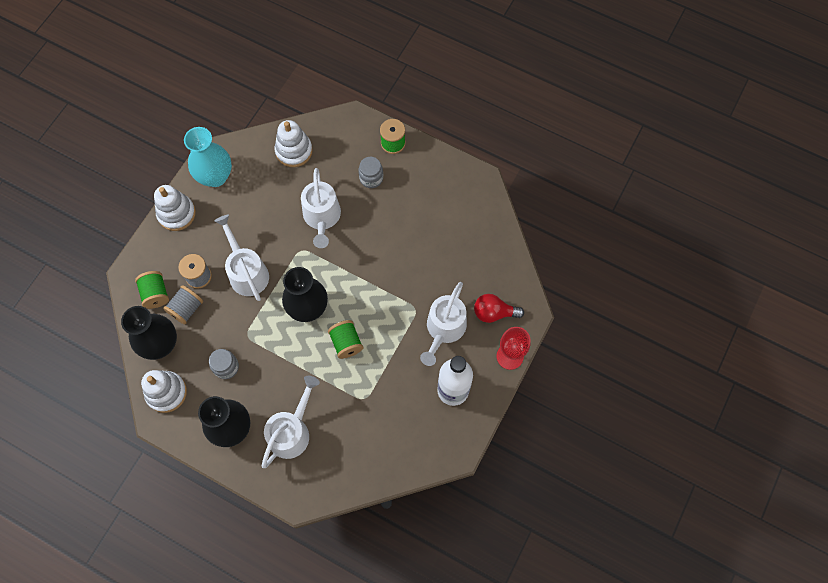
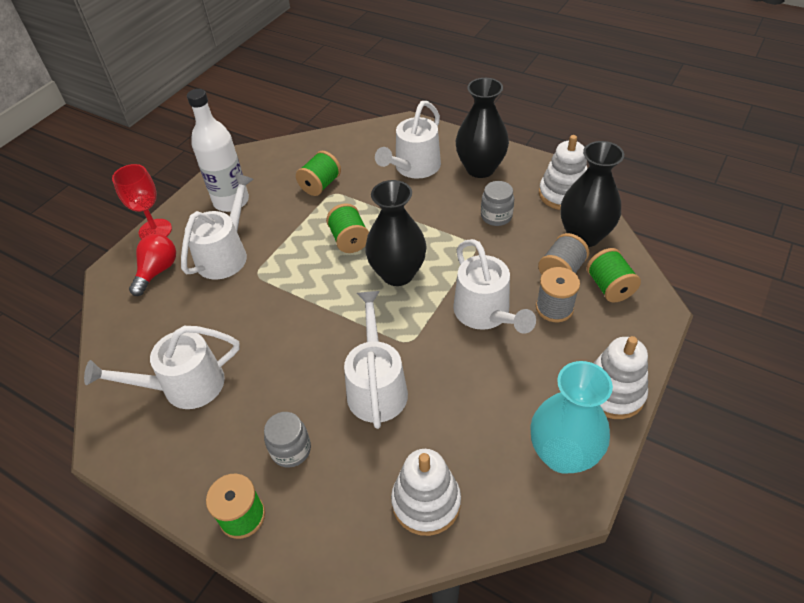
camera: 175 degrees left, 20 degrees down
(376, 410) = (320, 185): none -> green spool
(446, 218) = (184, 386): none -> white watering can
(494, 313) = (157, 271): red light bulb -> red light bulb turned 75 degrees counterclockwise

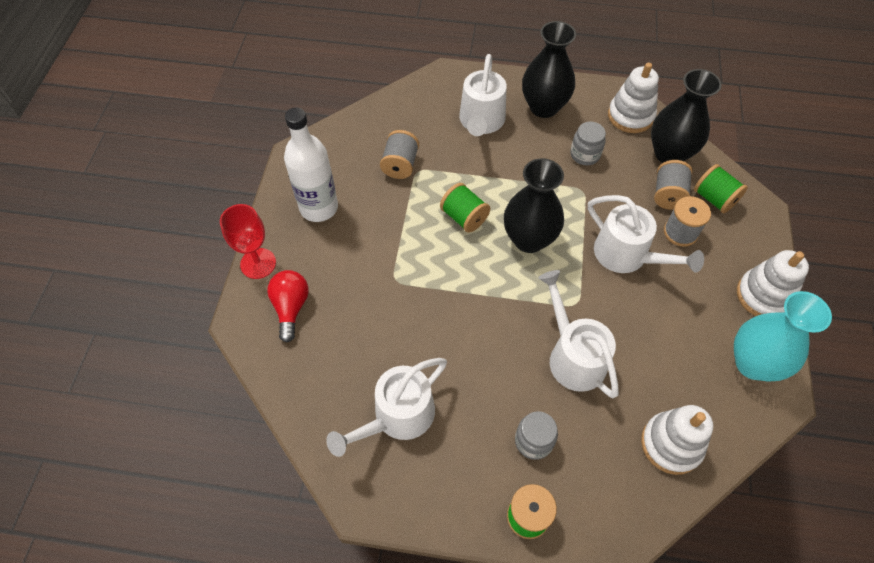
camera: 25 degrees left, 10 degrees up
(226, 254) = (350, 267): white watering can -> none
(320, 185) = (400, 165): green spool -> grey spool

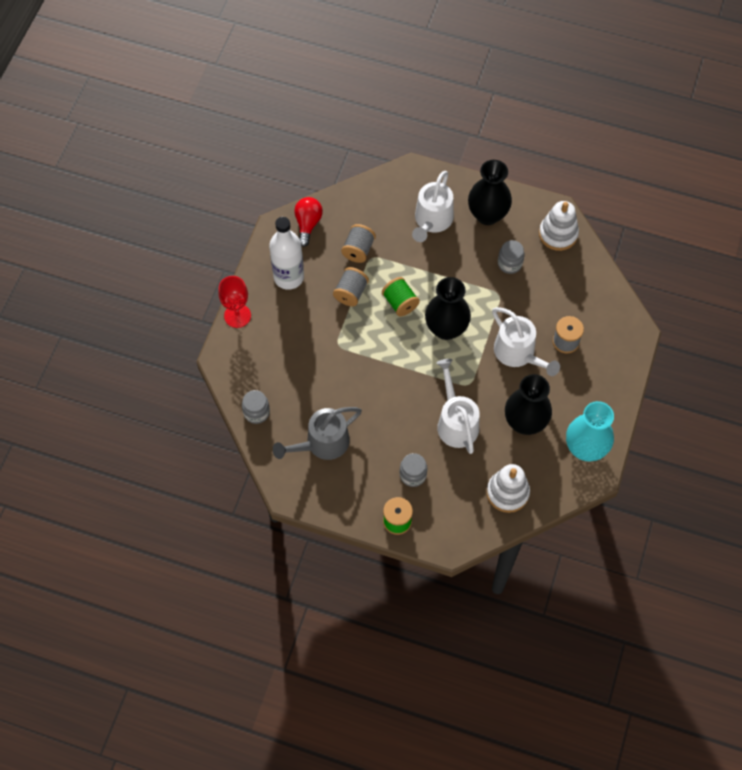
camera: 10 degrees right, 5 degrees up
(291, 307) = (258, 354): red light bulb -> red light bulb (308, 224)
(298, 387) = (256, 412): none -> grey jar
(397, 417) = (322, 444): white watering can -> grey watering can
(668, 195) = (566, 309): grey spool -> grey spool (351, 293)
(669, 154) = (579, 273): black vase -> black vase (525, 422)
(714, 198) = (602, 318): green spool -> none
(763, 296) = (612, 401): white stacking toy -> none

